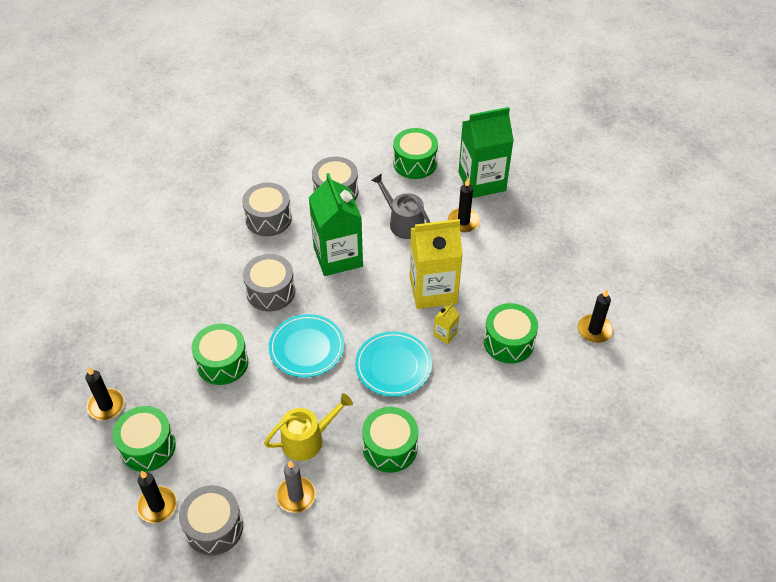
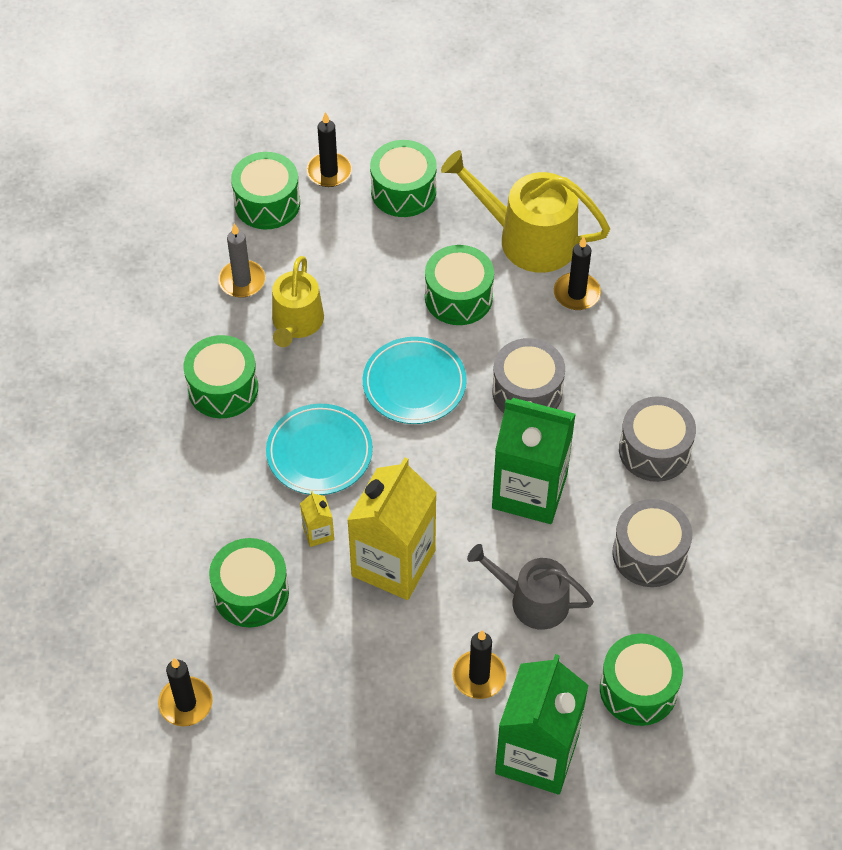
camera: 125 degrees right, 5 degrees up
(106, 406) = (483, 178): black candle -> black candle (576, 293)
(147, 352) = (528, 238): none -> yellow watering can
(214, 527) = (267, 203): grey drum -> green drum
(403, 222) = (532, 601): grey watering can -> grey watering can turned 150 degrees counterclockwise

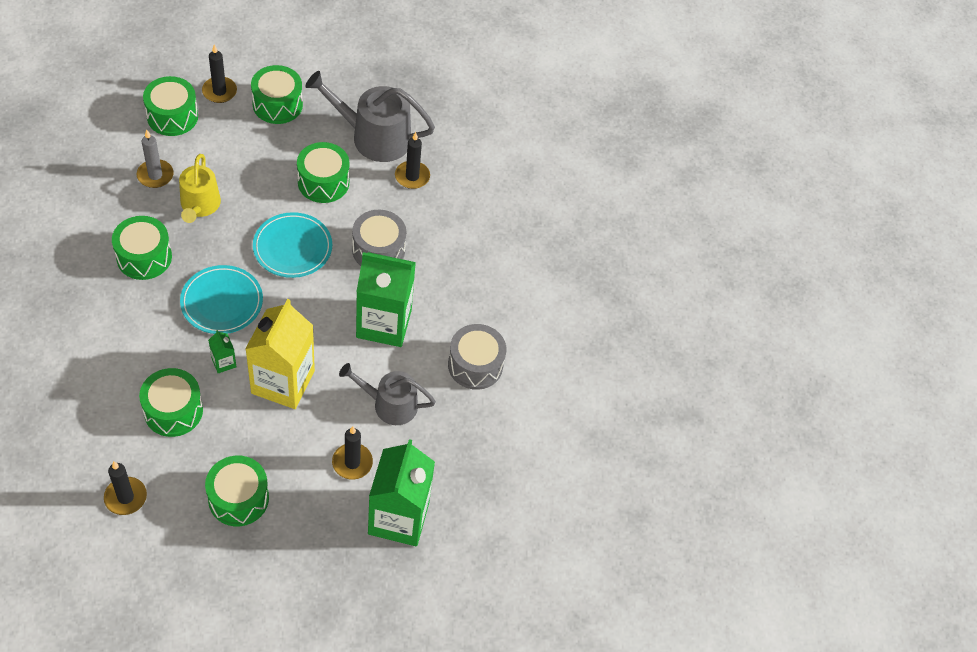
camera: 15 degrees left, 0 degrees up
(318, 533) = (224, 362): yellow carton -> green carton
(528, 238) = (374, 137): yellow watering can -> grey watering can
(638, 689) = (472, 465): green drum -> green drum (238, 498)
(654, 450) = (475, 289): grey drum -> none

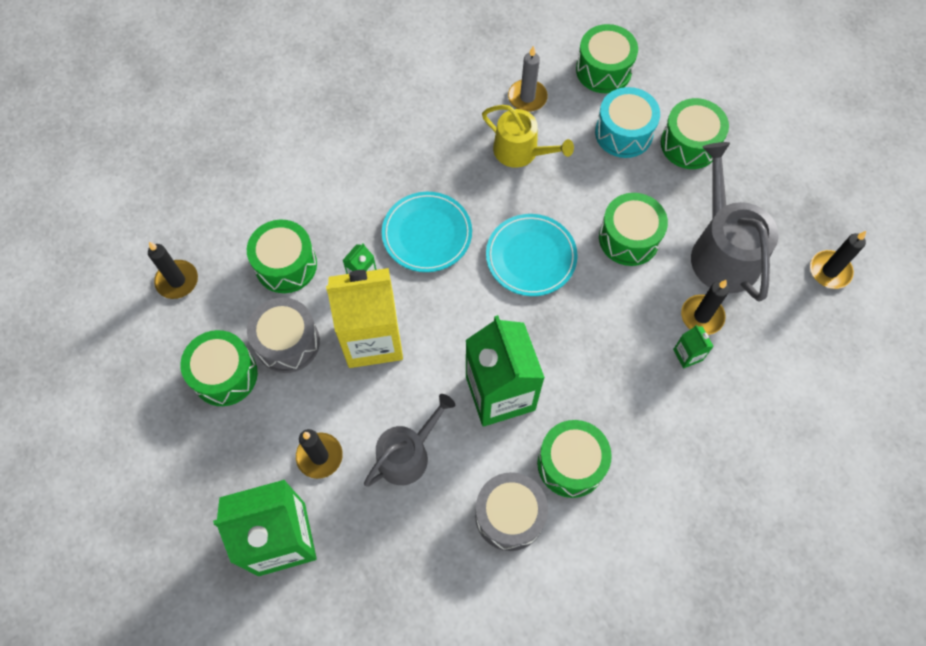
camera: 70 degrees right, 10 degrees up
(144, 257) = (432, 143): green drum -> green drum (571, 464)
(199, 205) = (521, 151): yellow watering can -> yellow watering can turned 120 degrees counterclockwise
(219, 91) = (663, 88): black candle -> black candle (830, 271)
(236, 136) = (623, 133): none -> turquoise drum
(378, 250) = (585, 336): grey drum -> grey drum (287, 342)
(390, 404) = (407, 454): grey watering can -> grey watering can turned 60 degrees clockwise
(433, 201) = (687, 355): none -> green carton

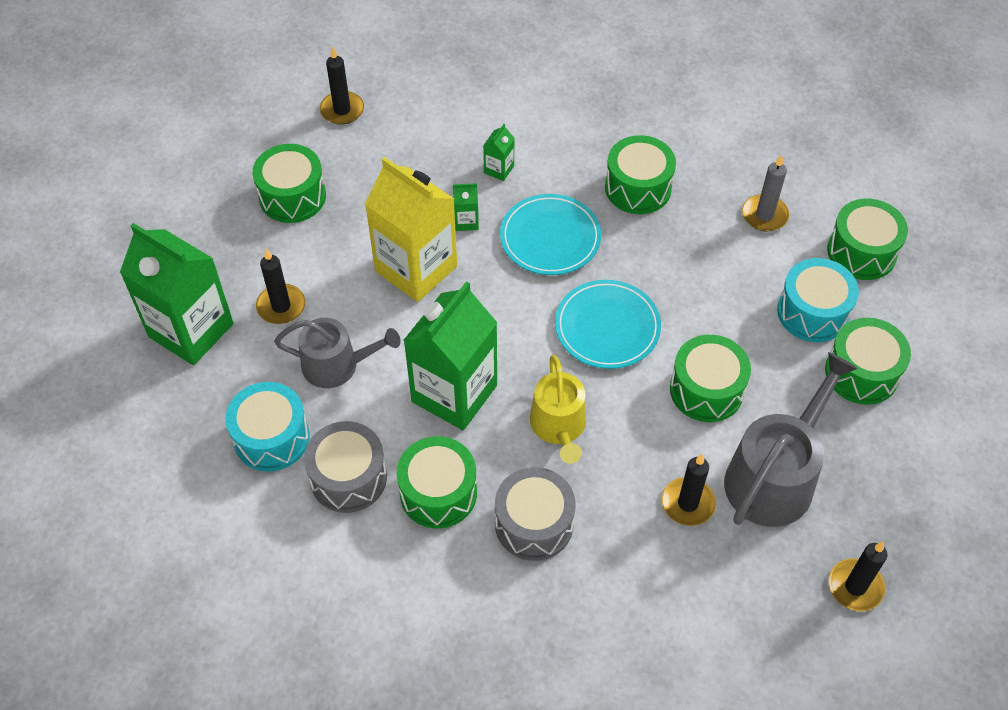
camera: 50 degrees right, 10 degrees down
(286, 265) = (424, 166): green drum -> green drum (638, 188)
(287, 342) = (358, 215): grey drum -> grey drum (534, 524)
(430, 546) = (271, 437): none -> turquoise drum
(521, 151) = (704, 248): yellow watering can -> yellow watering can (559, 426)
(687, 355) = (635, 517): green carton -> green carton (499, 169)

